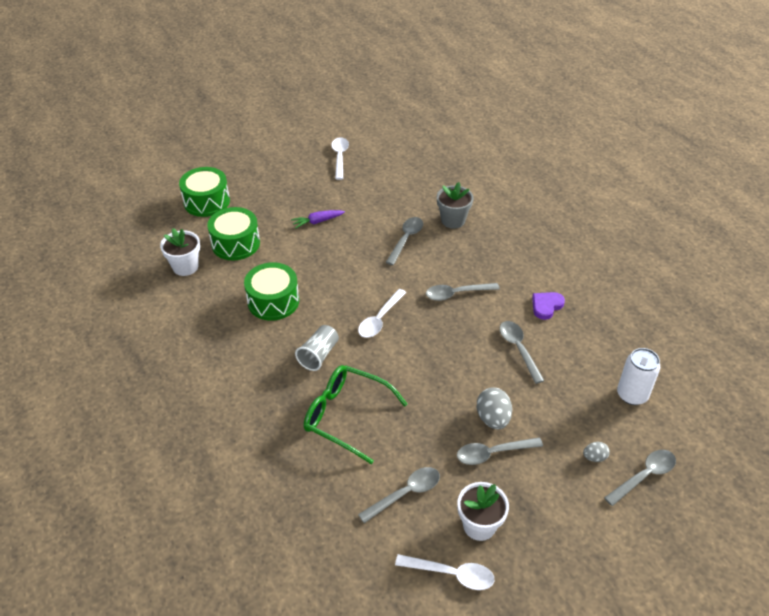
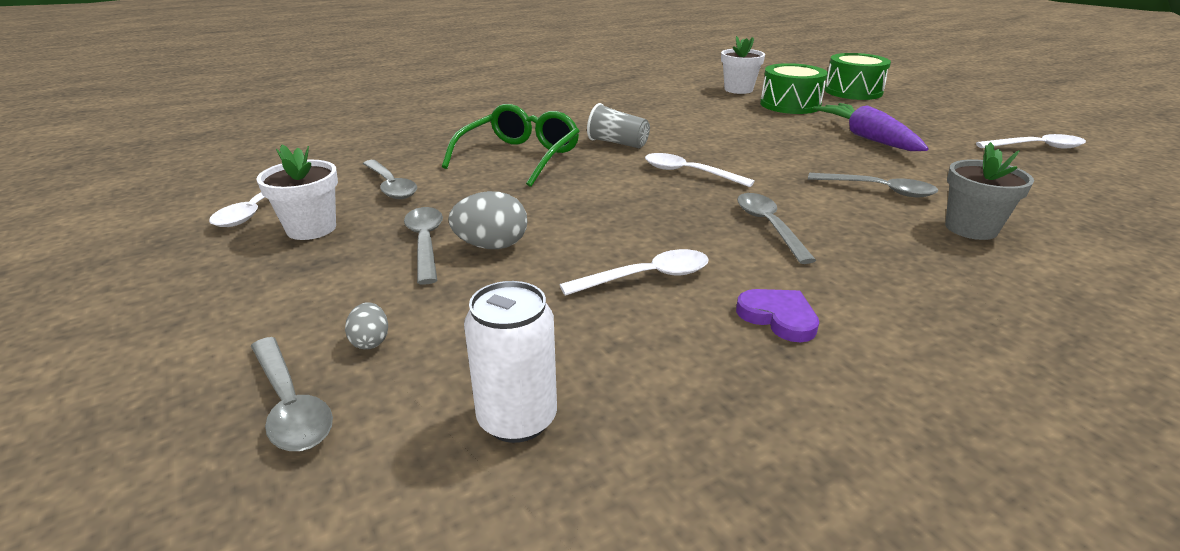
camera: 90 degrees right, 15 degrees down
(273, 301) = (701, 122): green drum -> none
(317, 221) = (867, 138): purple carrot -> purple carrot, size x1.78
(518, 349) = (646, 277): grey spoon -> white spoon

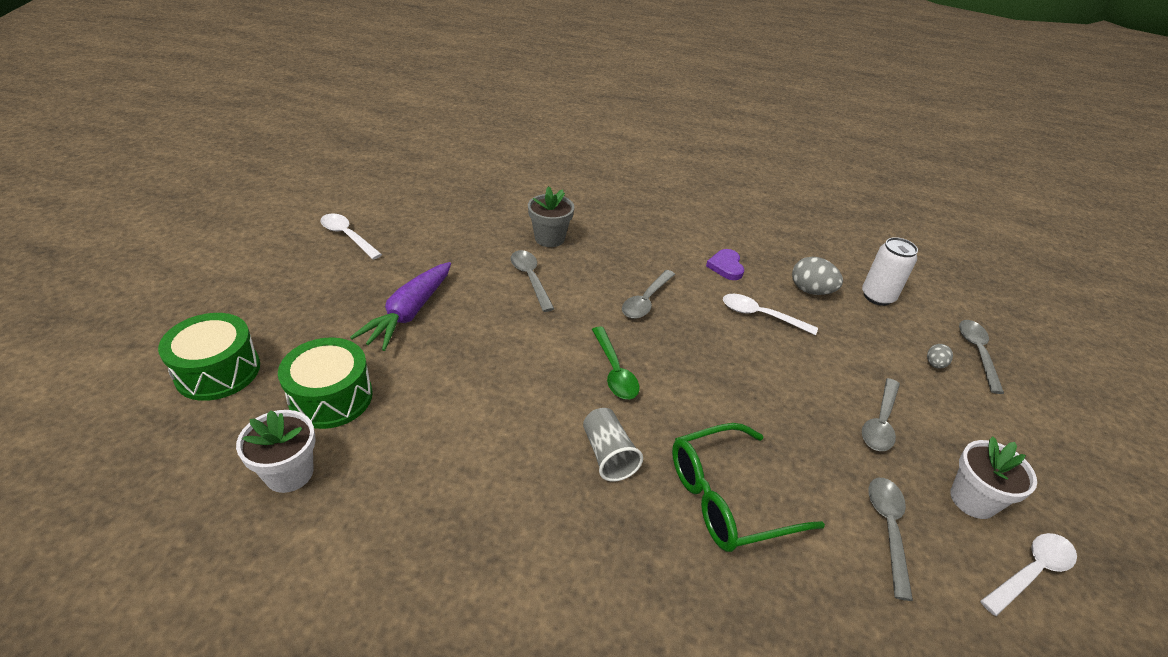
camera: 140 degrees left, 10 degrees up
(491, 246) = (834, 391): grey egg -> grey egg (811, 291)
(688, 173) = (614, 371): white spoon -> green spoon

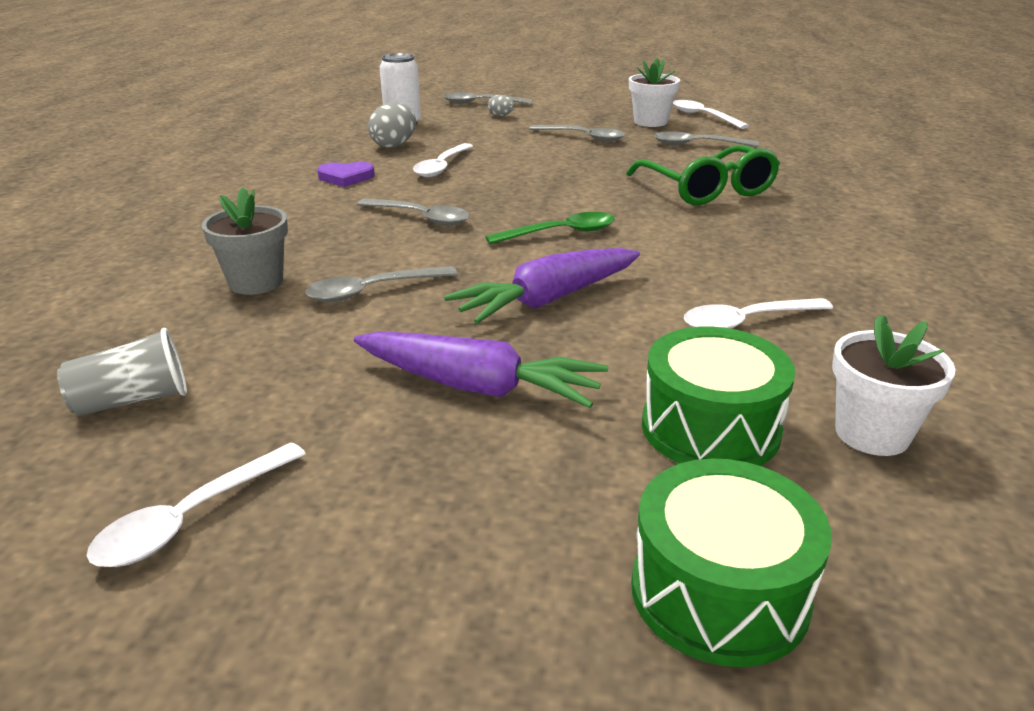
camera: 90 degrees left, 10 degrees down
(444, 450) = (746, 322): none -> white spoon
(502, 350) = (547, 300): none -> purple carrot
(608, 455) = (690, 235): grey cup -> grey cup (133, 400)

